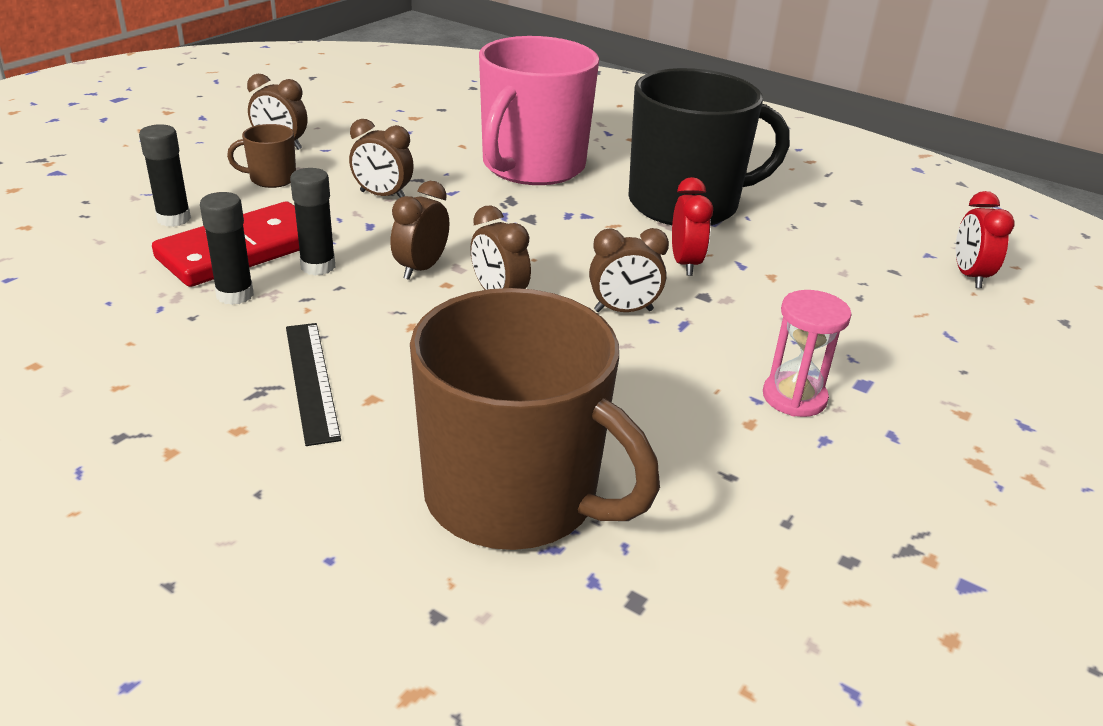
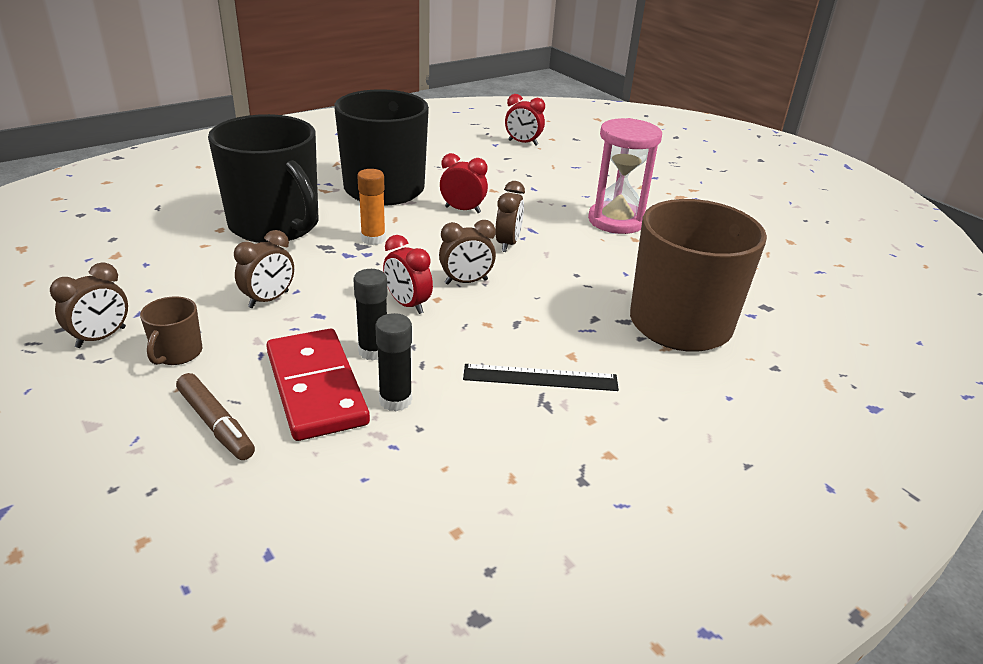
camera: 70 degrees left, 0 degrees up
(174, 219) = (216, 424): black glue stick -> brown marker
(421, 268) = (407, 304): brown clock -> red clock
(532, 166) = (275, 225): pink mug -> black mug
(551, 222) = (373, 239): none -> orange glue stick
(794, 397) = (616, 221): pink hourglass -> pink hourglass, size x1.58

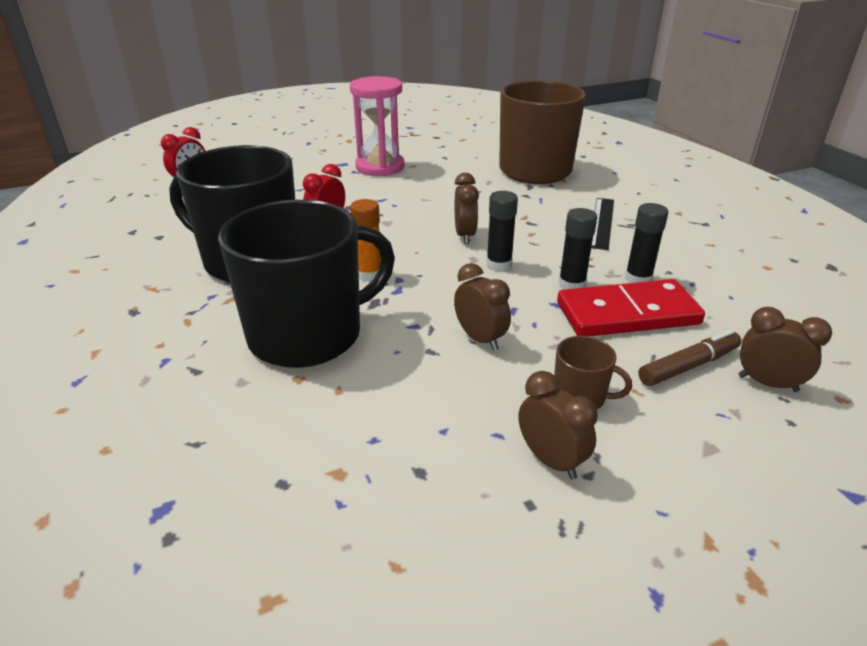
camera: 75 degrees left, 0 degrees up
(407, 304) = (499, 264): red clock -> black glue stick
(508, 244) = (403, 212): brown clock -> brown clock (767, 383)

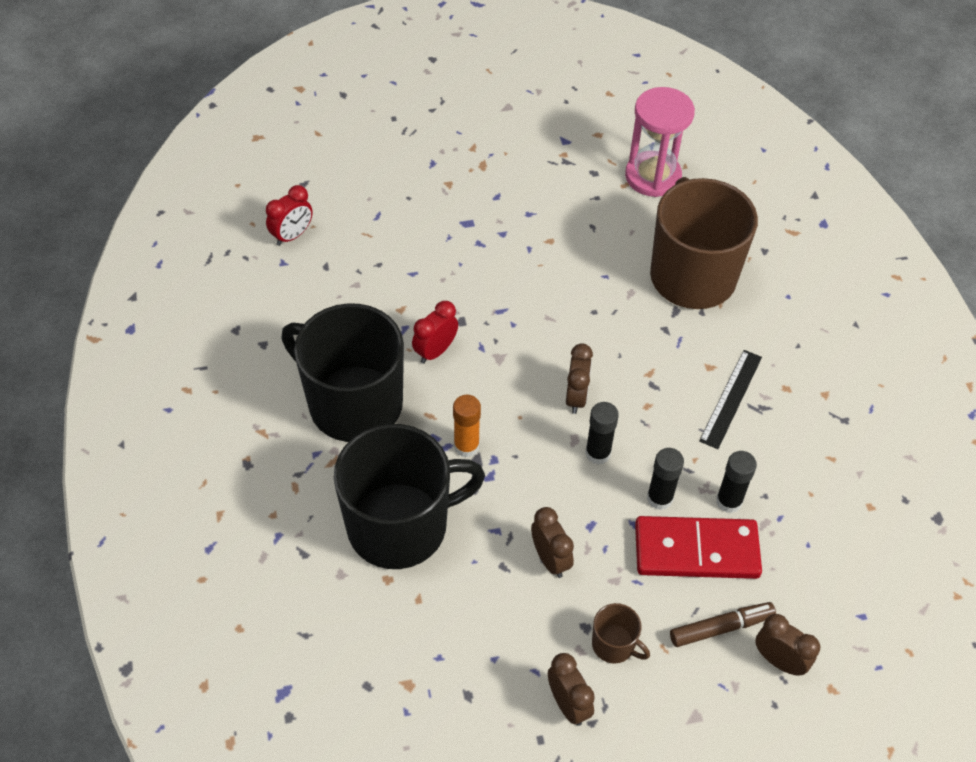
camera: 10 degrees right, 20 degrees up
(380, 167) = (510, 238): pink hourglass -> pink hourglass (653, 176)

